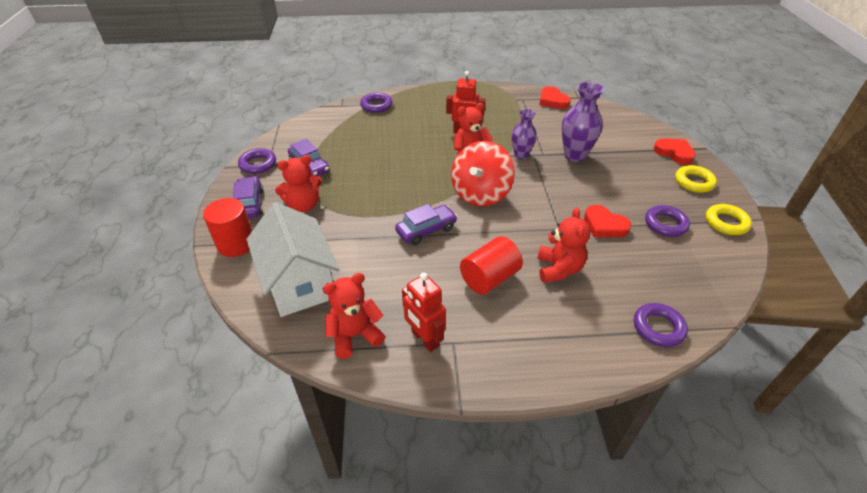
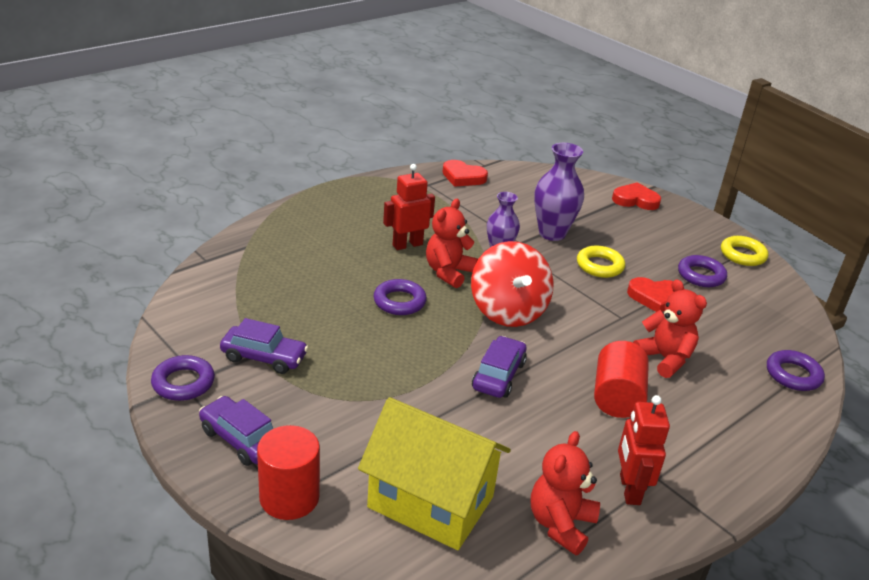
camera: 40 degrees left, 10 degrees down
(299, 283) = (431, 502): white house -> yellow house
(304, 205) = (319, 409): red teddy bear -> none
(376, 105) = (257, 246): purple ring -> purple ring (399, 302)
(424, 339) = (629, 489): red robot -> red robot turned 75 degrees clockwise
(694, 182) = (680, 225): yellow ring -> yellow ring (599, 266)

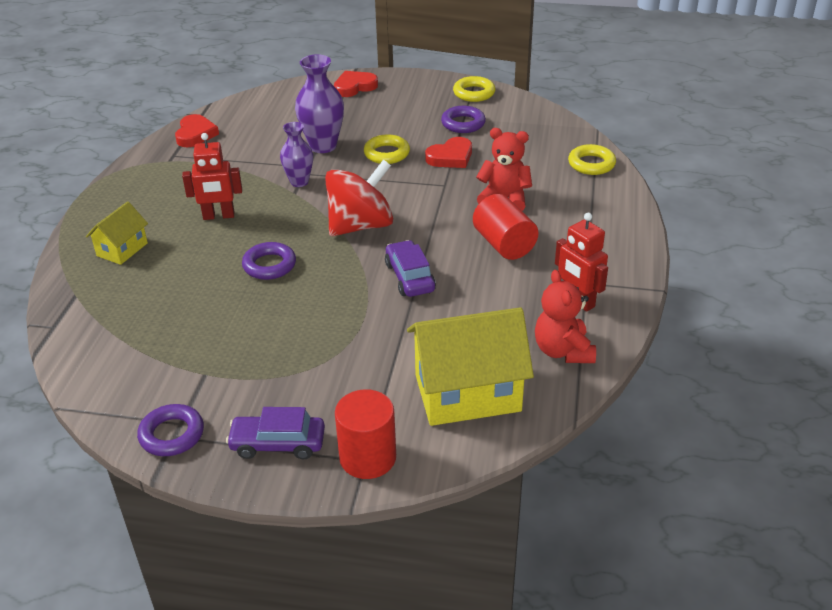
camera: 35 degrees left, 5 degrees up
(264, 357) = (214, 373): purple car -> none
(313, 232) = (122, 249): none -> yellow house
(407, 245) = (219, 216): red robot -> red robot turned 120 degrees counterclockwise
(448, 272) = (280, 220): red teddy bear -> none
(463, 177) = (195, 134): red heart -> red heart turned 75 degrees counterclockwise
(508, 311) = (360, 225): red spinning top -> red spinning top turned 75 degrees counterclockwise
(793, 375) = (591, 164): purple ring -> yellow ring

